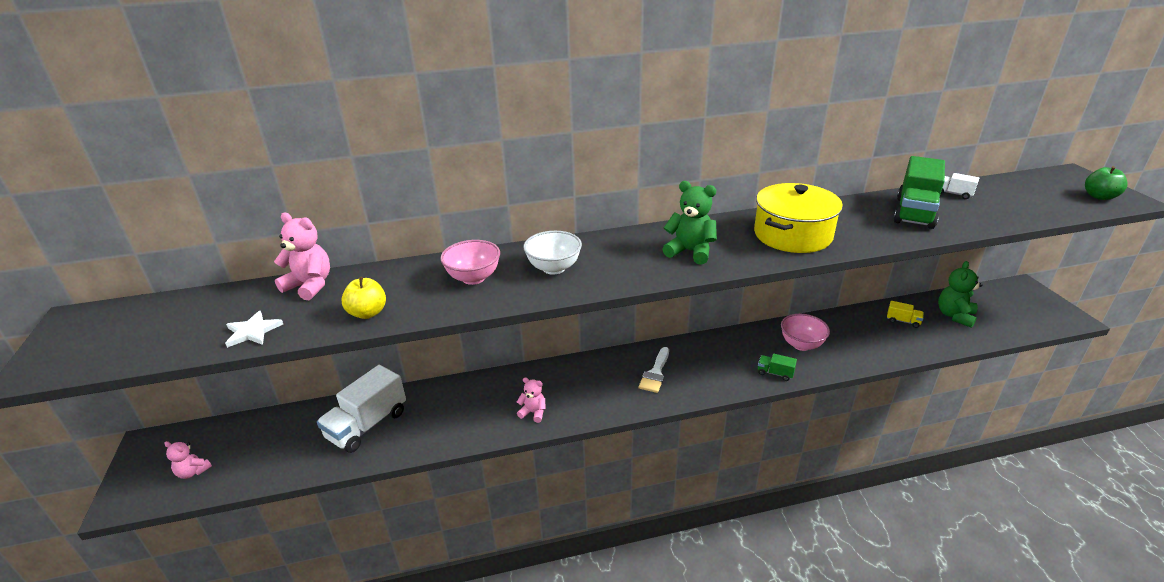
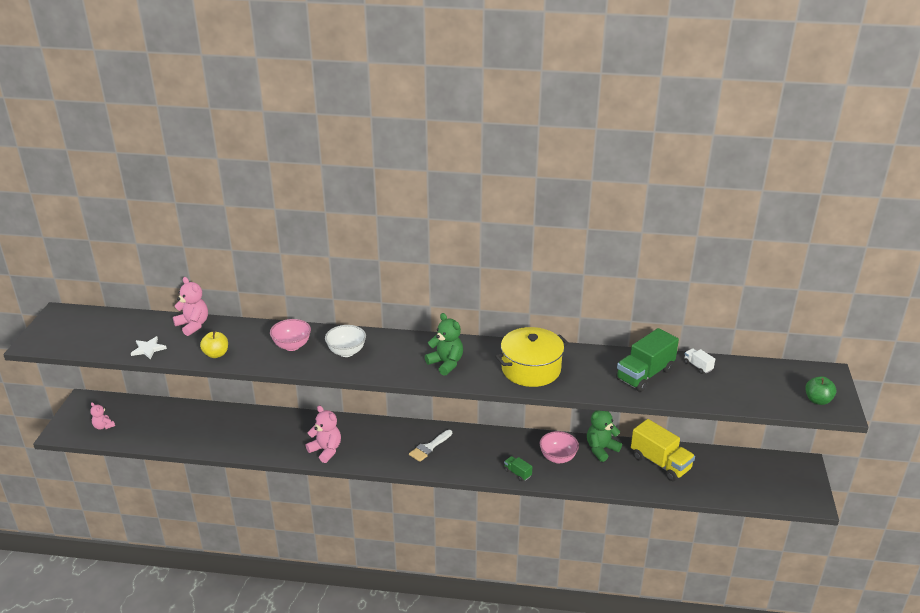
camera: 20 degrees right, 0 degrees up
(367, 425) = (216, 427): white truck -> none
(533, 412) = (326, 450): pink teddy bear -> pink teddy bear, size x1.63
(903, 321) = (660, 463): yellow truck -> yellow truck, size x2.16
(955, 316) = (710, 471): green teddy bear -> green teddy bear (601, 449)

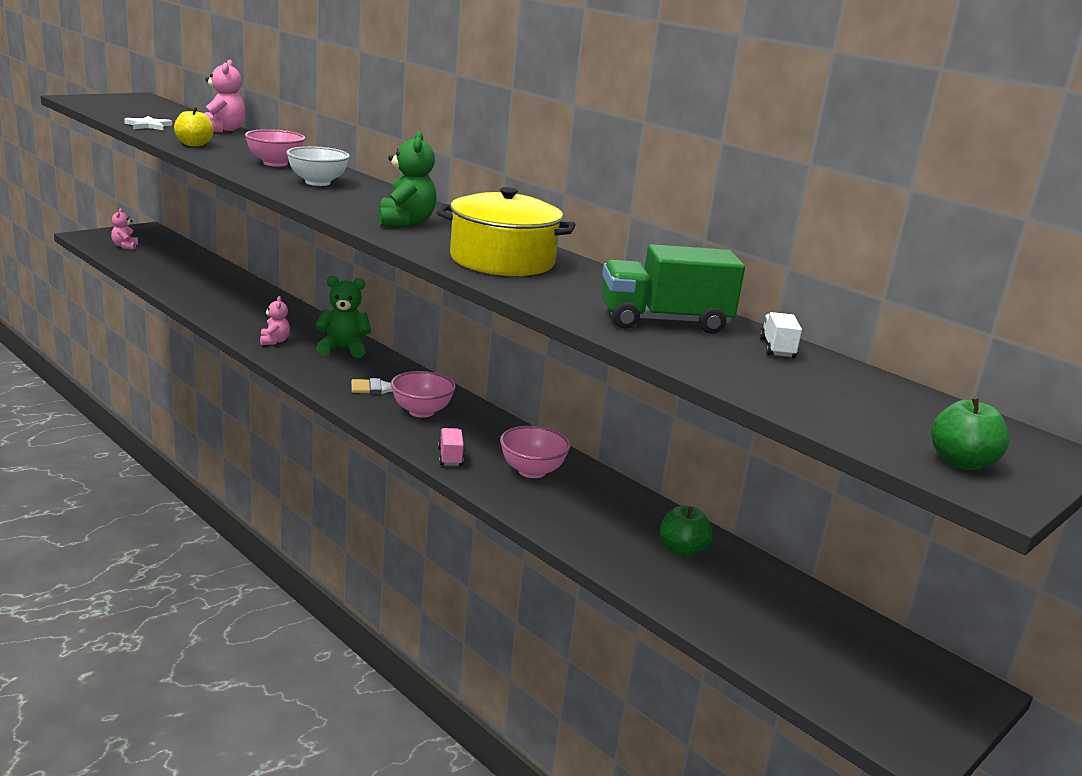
camera: 35 degrees right, 10 degrees down
(326, 450) = (274, 341): pink teddy bear -> pink teddy bear, size x0.62
(466, 452) = (421, 411): none -> pink bowl
(517, 473) = (450, 457): green truck -> pink truck
(601, 449) = (611, 493): green teddy bear -> green teddy bear (343, 349)
(660, 463) = (681, 550): yellow truck -> green apple

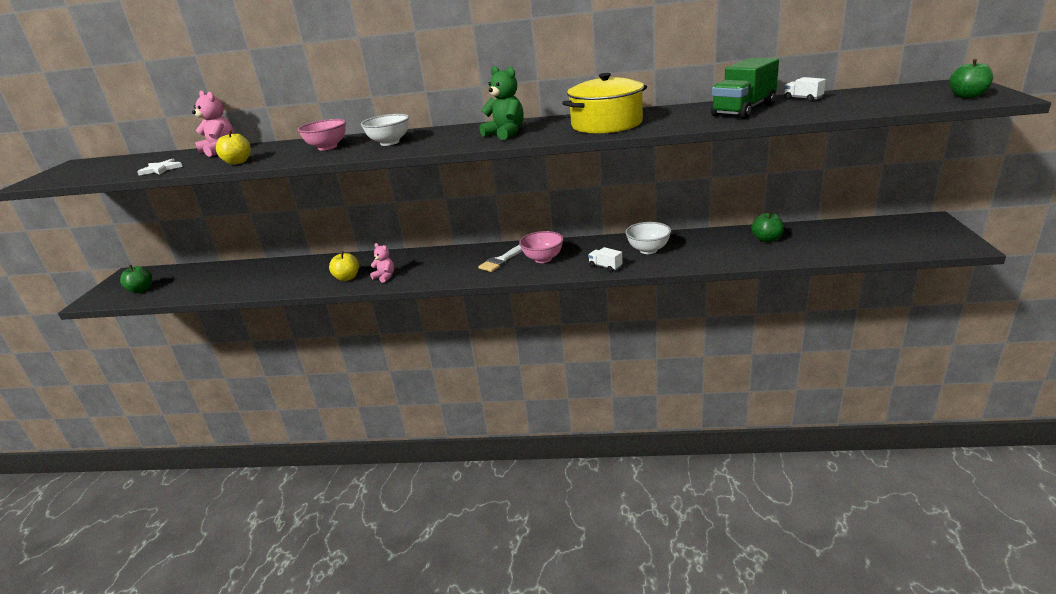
camera: 35 degrees left, 5 degrees up
(125, 246) = (141, 290): pink teddy bear -> green apple
(250, 324) = (347, 278): none -> yellow apple
(343, 349) = (431, 258): green teddy bear -> none
(450, 457) = (605, 267): pink truck -> white truck
(532, 471) = (648, 250): pink bowl -> white bowl

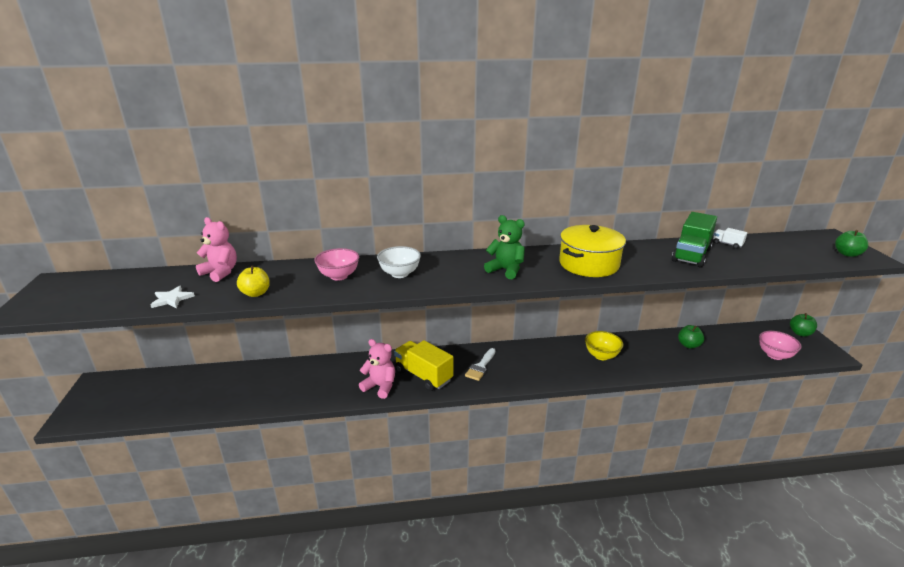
camera: 15 degrees left, 0 degrees up
(141, 290) = (123, 404): green apple -> green apple (800, 333)
(347, 278) = (343, 388): yellow apple -> none
(385, 277) = (380, 386): pink teddy bear -> pink teddy bear, size x1.63
(435, 268) = (423, 375): none -> yellow truck
(543, 259) = (517, 365): pink bowl -> pink bowl (774, 355)
(605, 267) = (575, 375): white truck -> none
(648, 250) = (601, 355): white bowl -> yellow bowl

